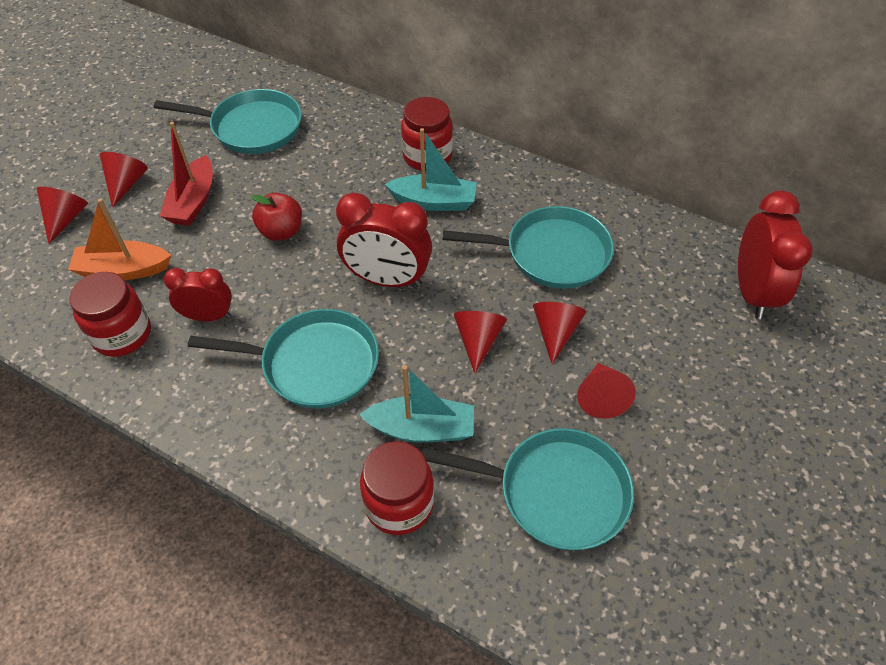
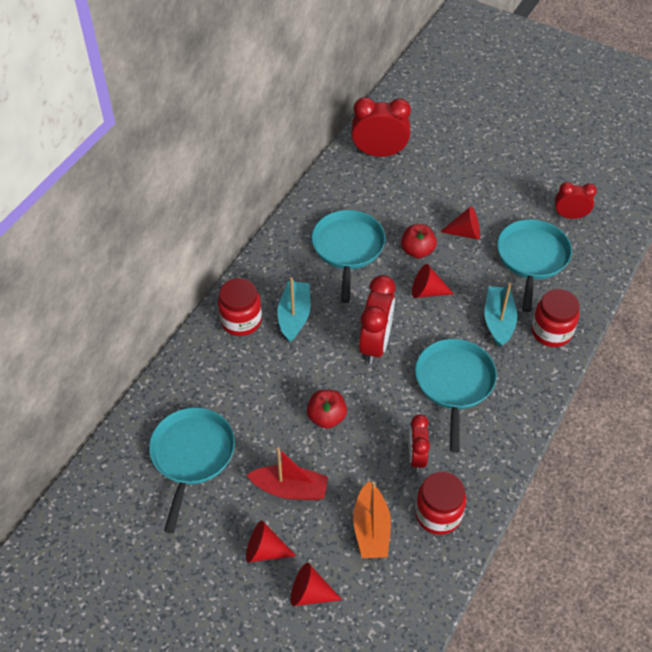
camera: 90 degrees left, 0 degrees up
(555, 332) = (417, 251): red cone -> red apple
(668, 572) = (570, 216): none -> red clock

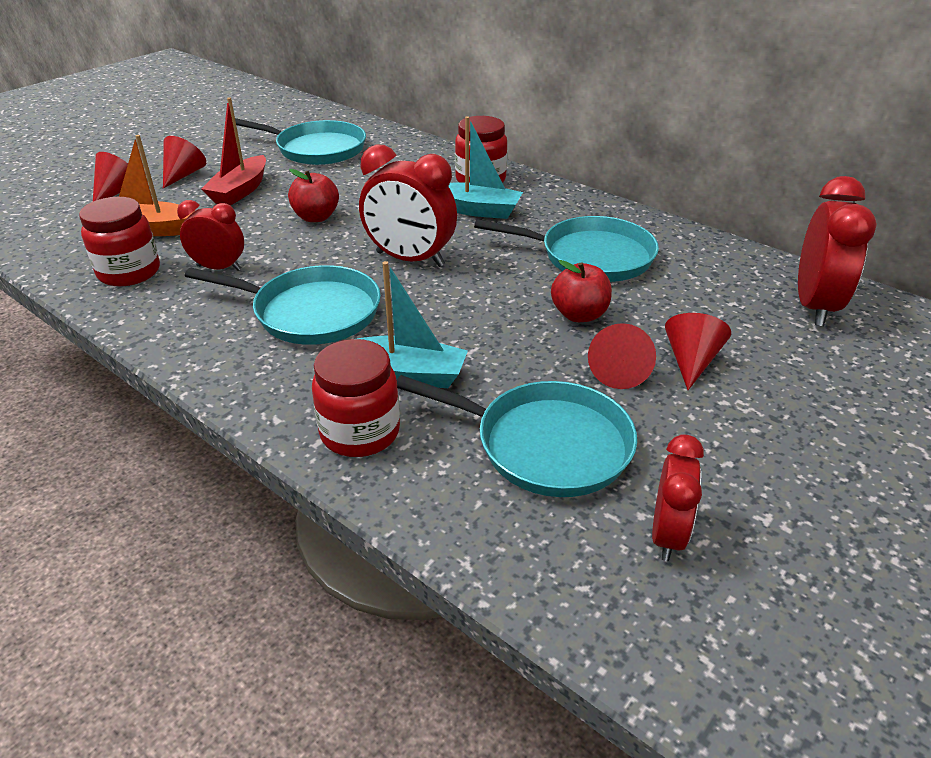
camera: 100 degrees right, 15 degrees down
(427, 291) = (491, 313): red cone -> red cone (691, 361)

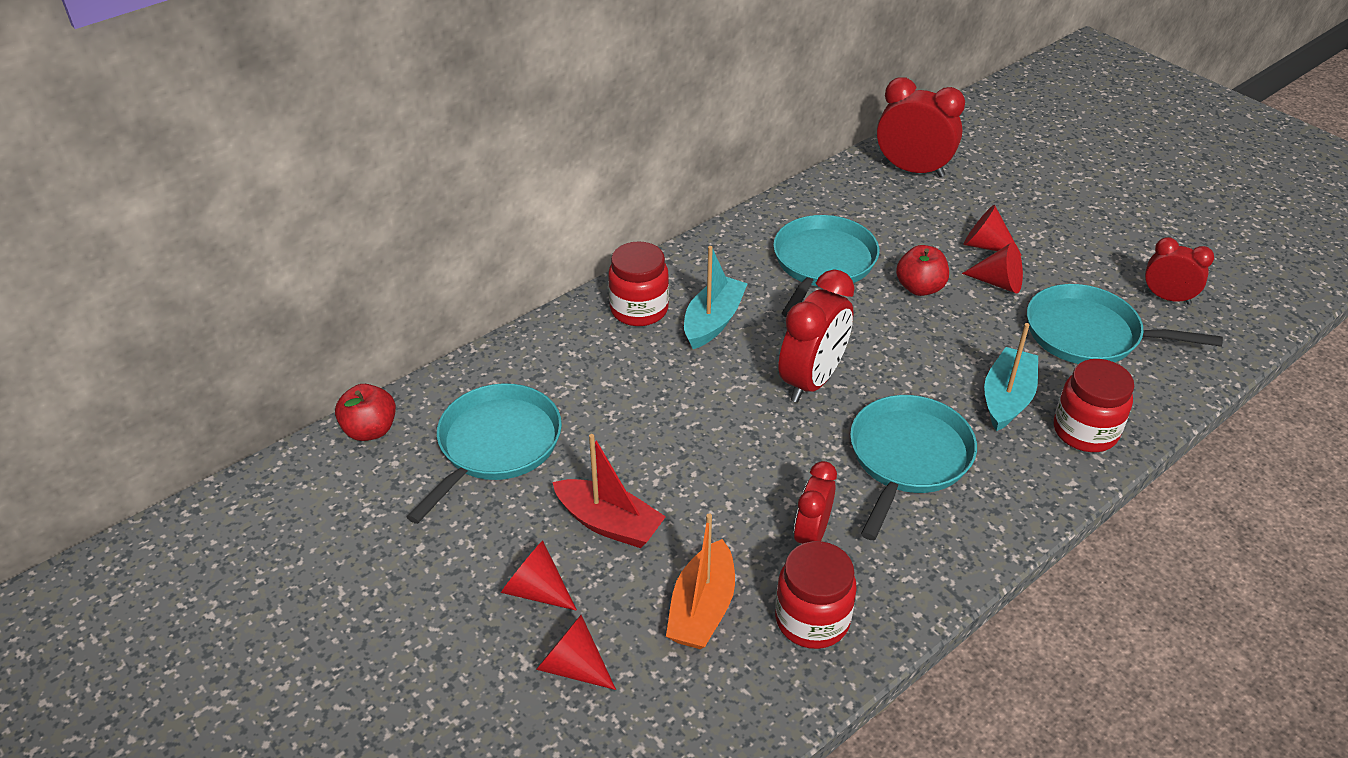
camera: 80 degrees left, 5 degrees up
(316, 217) = (702, 450): red apple -> red apple (370, 430)
(546, 444) = (1088, 334): turquoise pan -> turquoise pan turned 105 degrees counterclockwise

